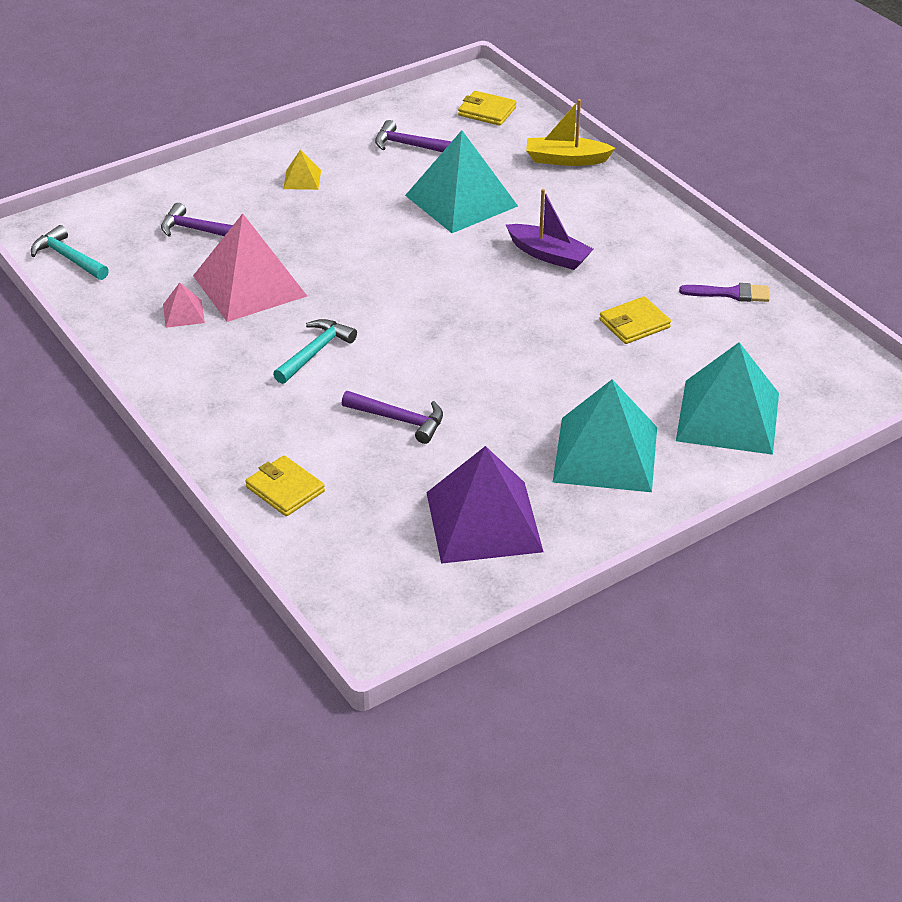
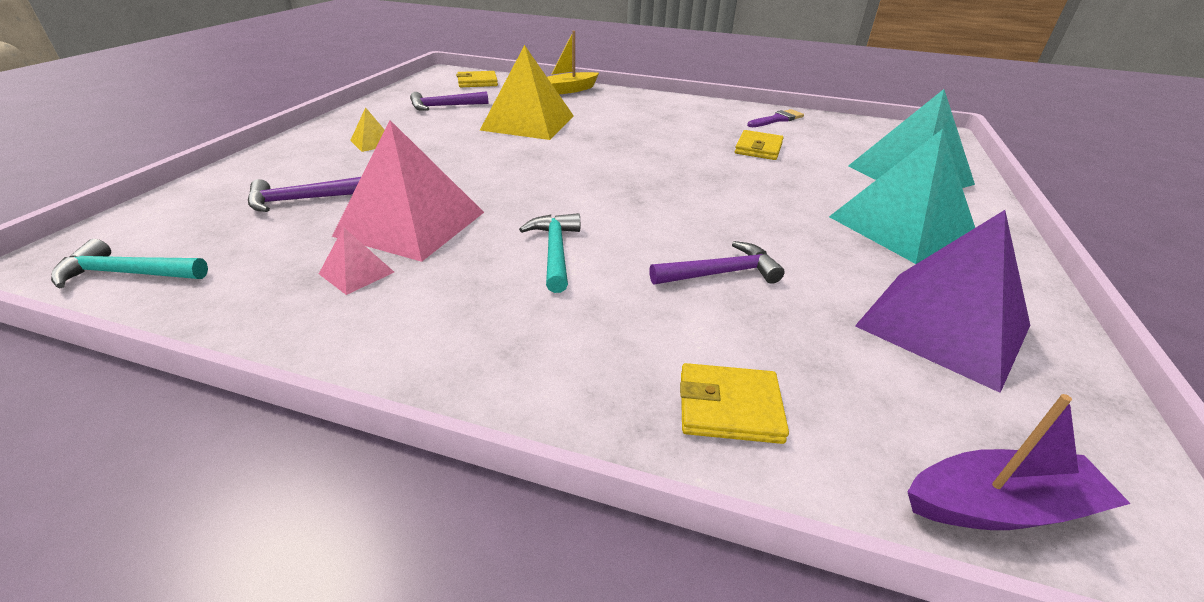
camera: 40 degrees left, 5 degrees down
(461, 200) = (528, 123): turquoise pyramid -> yellow pyramid
(549, 255) = (638, 132): purple boat -> purple boat (1000, 506)

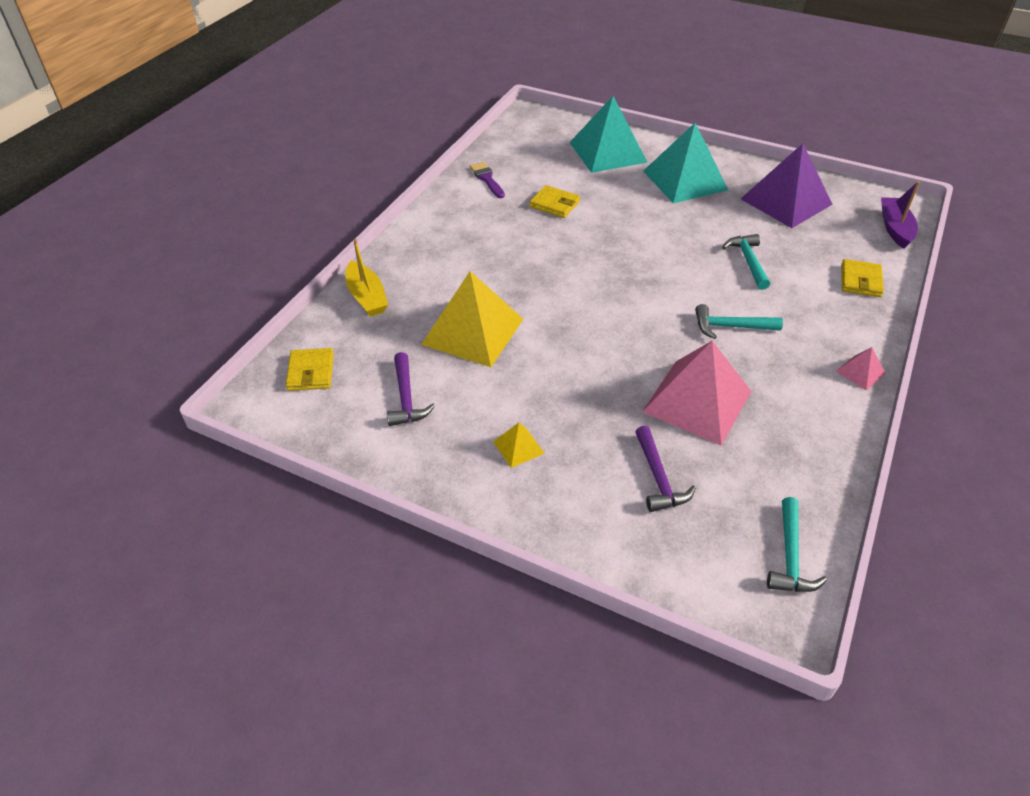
camera: 80 degrees left, 10 degrees up
(356, 273) = (770, 423): pink pyramid -> pink pyramid (860, 372)
(720, 273) = (748, 261): purple hammer -> turquoise hammer

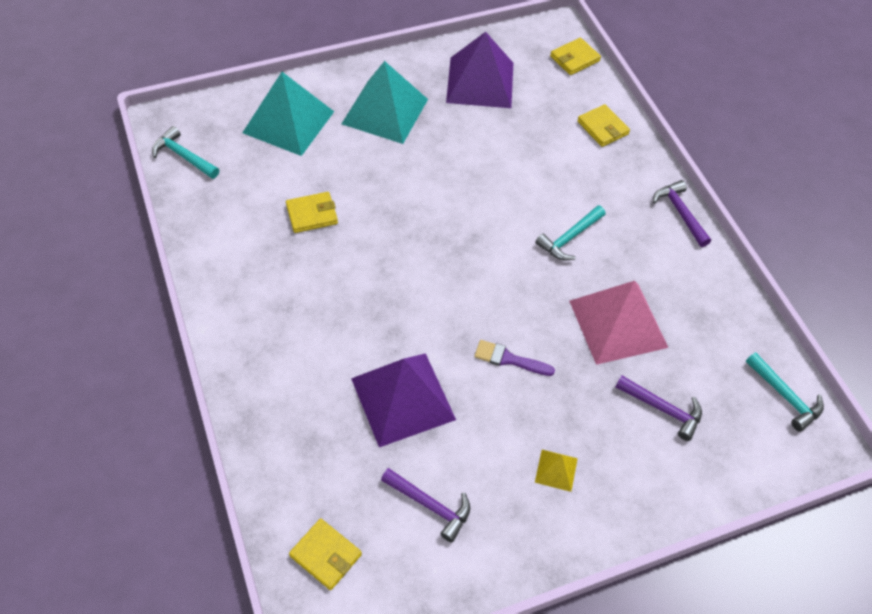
camera: 50 degrees left, 10 degrees up
(367, 297) = (275, 441): yellow boat -> none
(473, 331) = (403, 398): yellow pyramid -> purple pyramid
(487, 179) = (219, 229): purple brush -> purple brush (509, 359)
(748, 261) = (516, 165): turquoise hammer -> turquoise hammer (183, 156)
(860, 372) = (680, 213): pink pyramid -> purple hammer
(895, 228) = (574, 59): purple boat -> yellow wallet

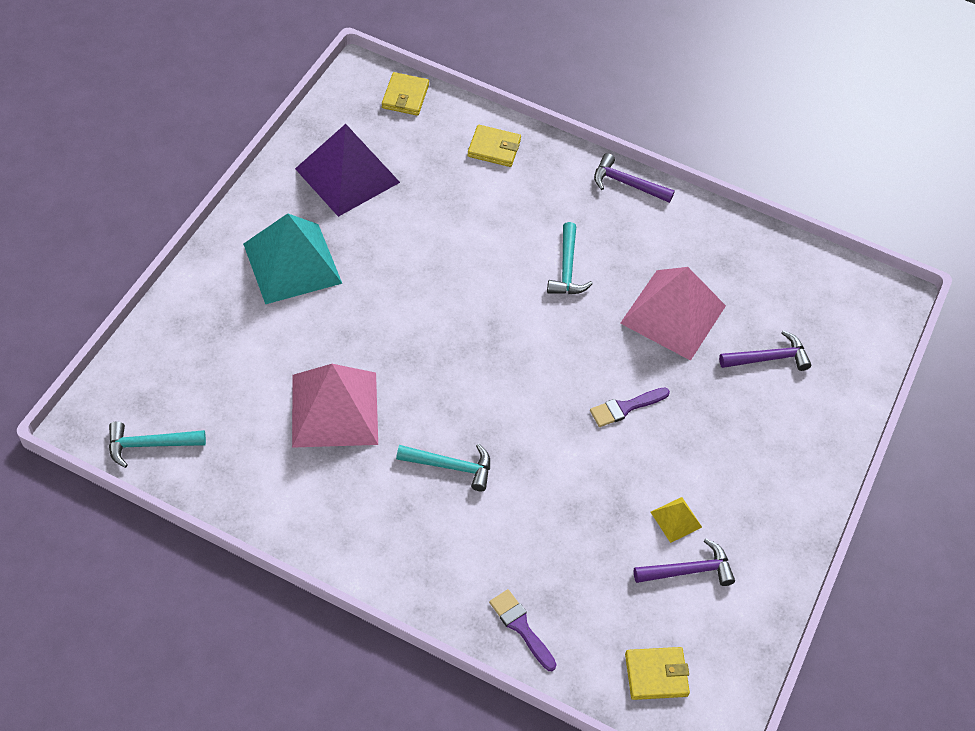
camera: 45 degrees left, 0 degrees up
(272, 442) = (521, 627): none -> purple brush
(288, 122) = (213, 337): turquoise pyramid -> none
(312, 214) = (335, 409): yellow wallet -> pink pyramid
(403, 398) = (581, 505): purple pyramid -> none
(556, 470) = (745, 467): yellow pyramid -> yellow pyramid (676, 519)
(785, 396) = (835, 281): turquoise hammer -> turquoise hammer (451, 466)

